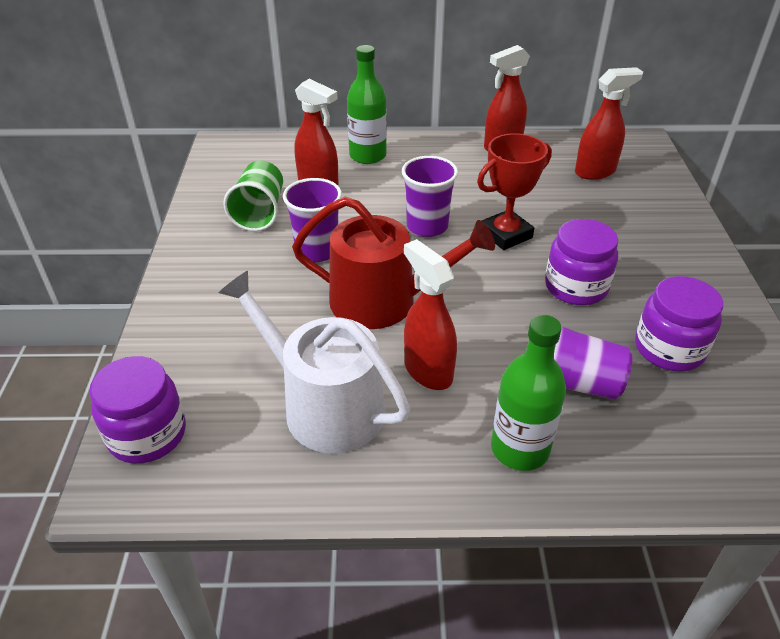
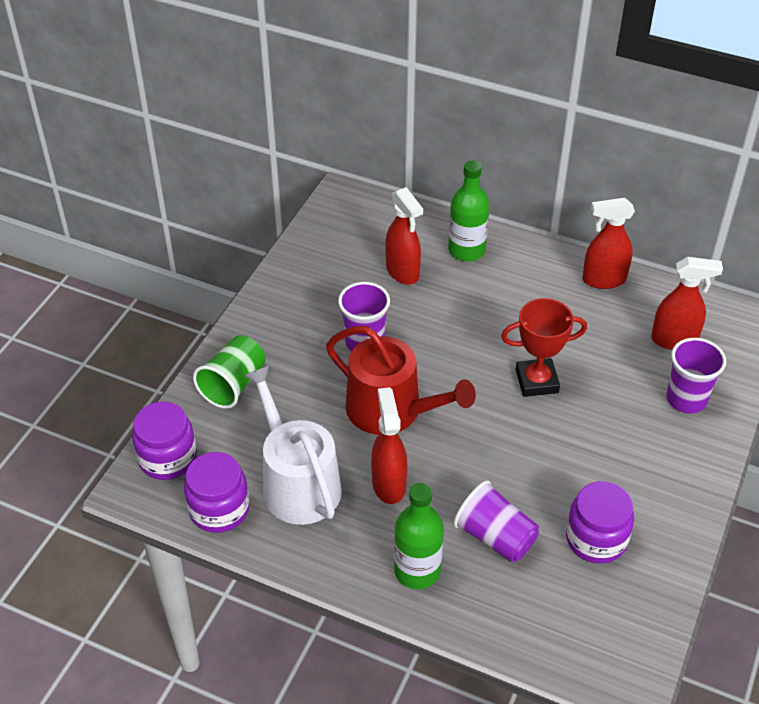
camera: 25 degrees right, 5 degrees up
(259, 212) = (337, 285): green cup -> green cup (233, 384)
(427, 226) = (472, 349): purple cup -> purple cup (686, 399)
(576, 287) = (561, 455): purple jar -> purple jar (219, 509)

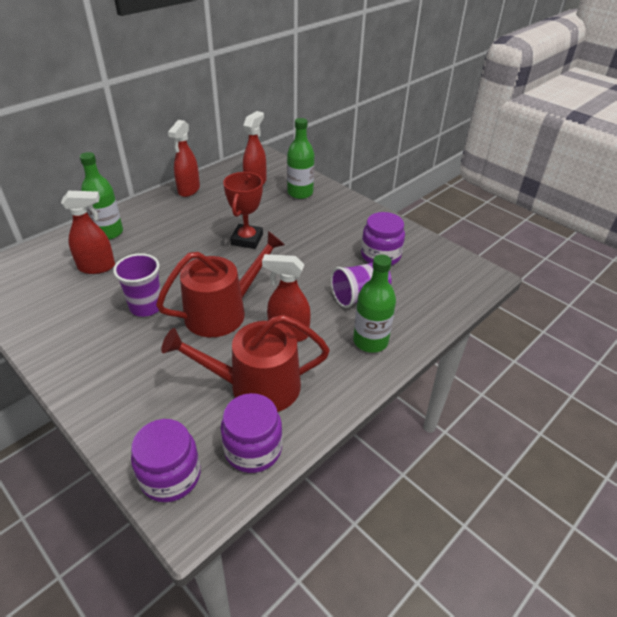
camera: 70 degrees left, 5 degrees down
(233, 384) = (122, 401): green cup -> none
(297, 482) = (256, 386): white watering can -> red watering can
(686, 399) = (300, 193): purple cup -> green bottle

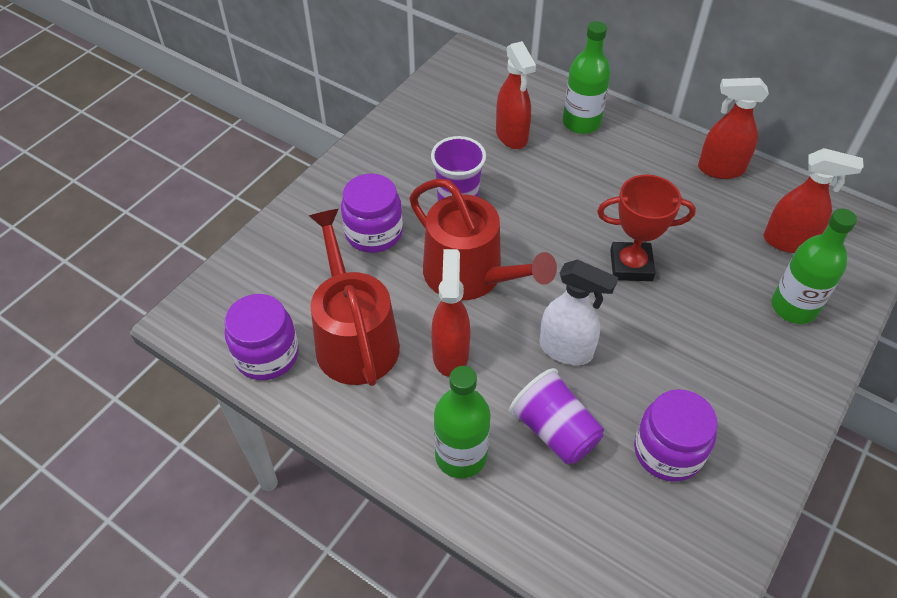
camera: 80 degrees right, 10 degrees up
(170, 476) = (229, 293): purple jar -> purple jar (374, 233)
(302, 279) = (566, 350): none -> white spray bottle

